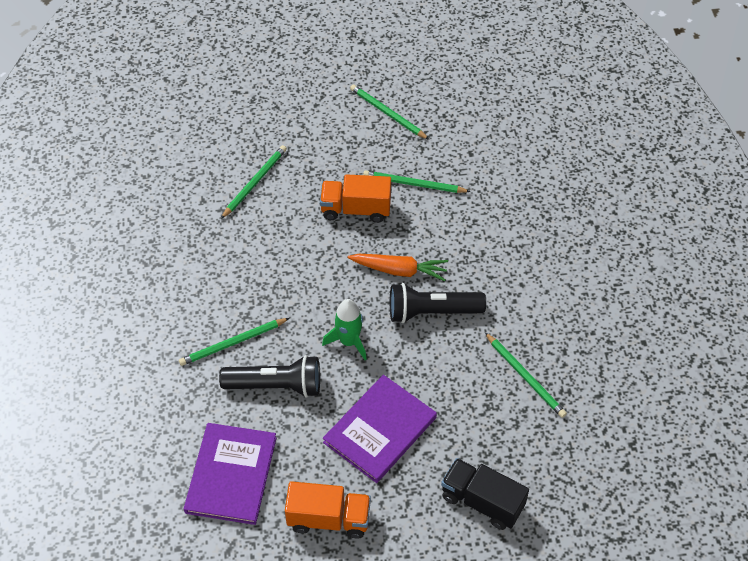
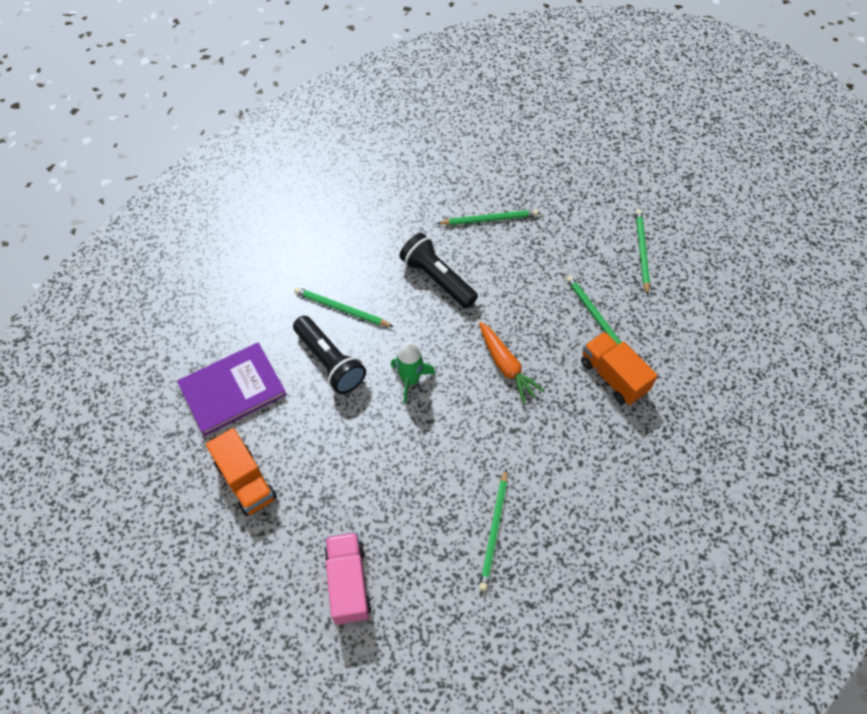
camera: 50 degrees right, 5 degrees up
(356, 209) = (532, 297): orange truck -> orange truck (613, 376)
(380, 430) = (351, 459): purple book -> none
(431, 312) = (490, 417): black flashlight -> black flashlight (437, 279)
(482, 501) = (348, 583): black truck -> pink truck

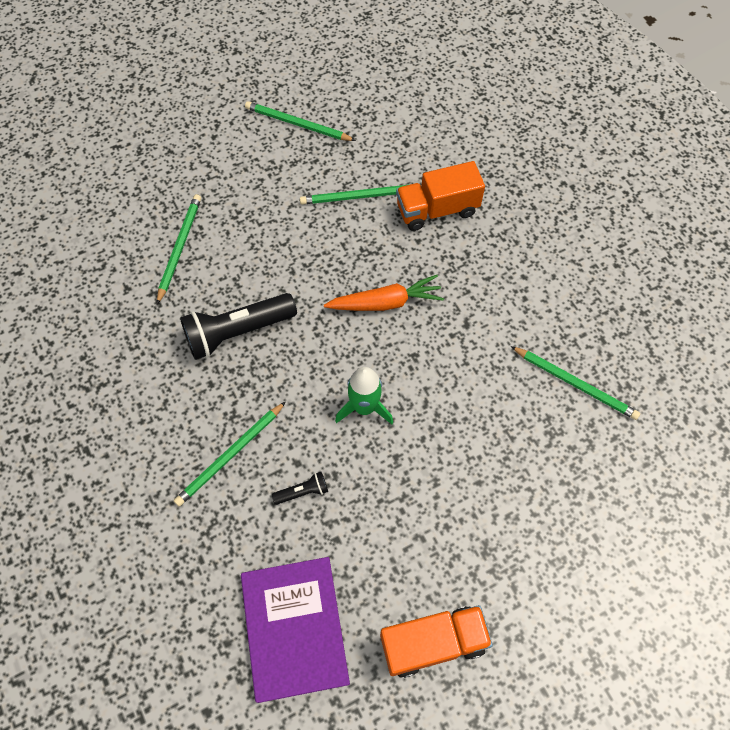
camera: 70 degrees left, 5 degrees up
(330, 362) = (303, 491): black flashlight -> black flashlight, size x0.45
(348, 583) = (595, 554): pink truck -> none

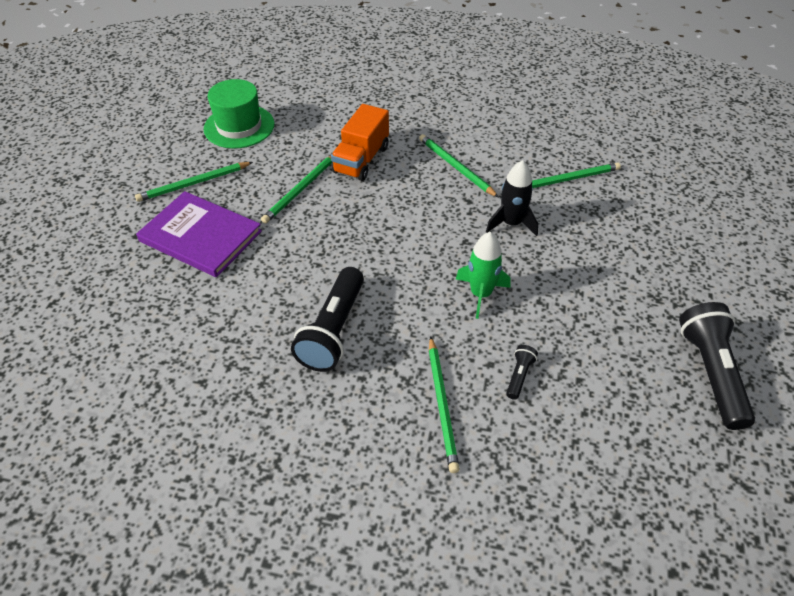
camera: 50 degrees left, 15 degrees down
(180, 248) = (209, 320): green pencil -> green pencil (456, 167)
(294, 628) = (637, 456): purple book -> purple book (200, 236)
(385, 302) = (405, 230): orange carrot -> none
(389, 97) = (239, 126): none -> green hat
(433, 643) = (710, 372): orange truck -> black flashlight
(470, 376) = (511, 223): none -> black rocket

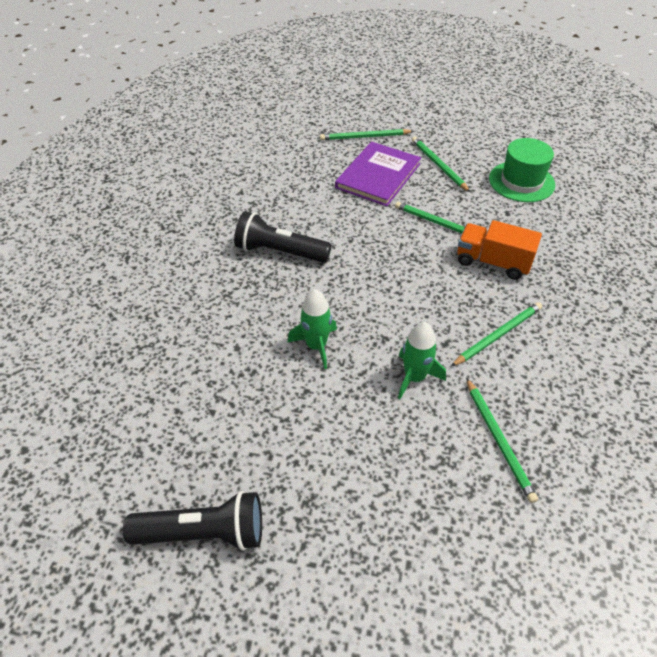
camera: 90 degrees right, 0 degrees up
(442, 405) = (201, 315): green pencil -> green pencil (364, 137)
(511, 223) = (414, 377): black rocket -> green rocket
(519, 376) = (222, 367): black flashlight -> none

